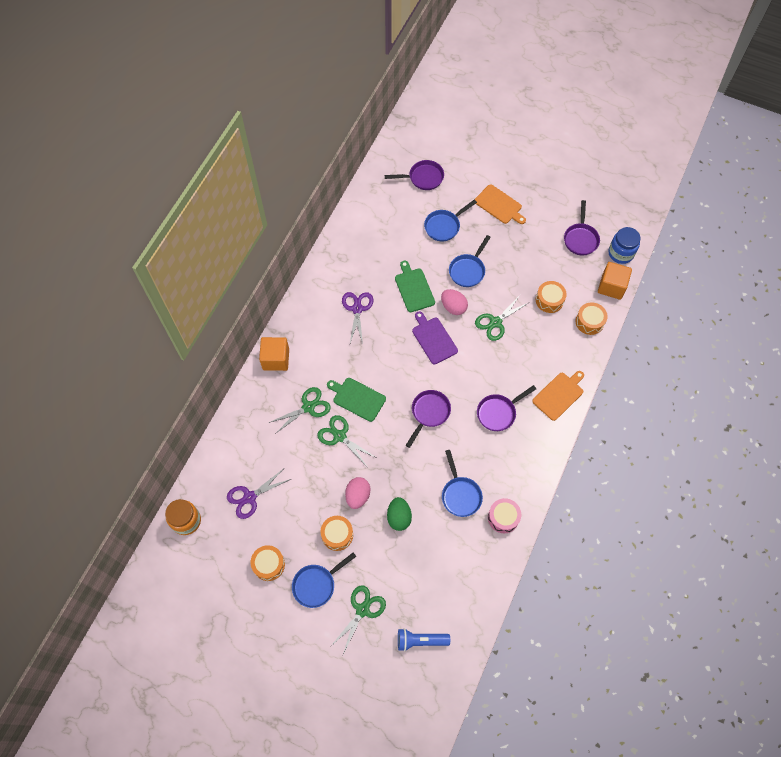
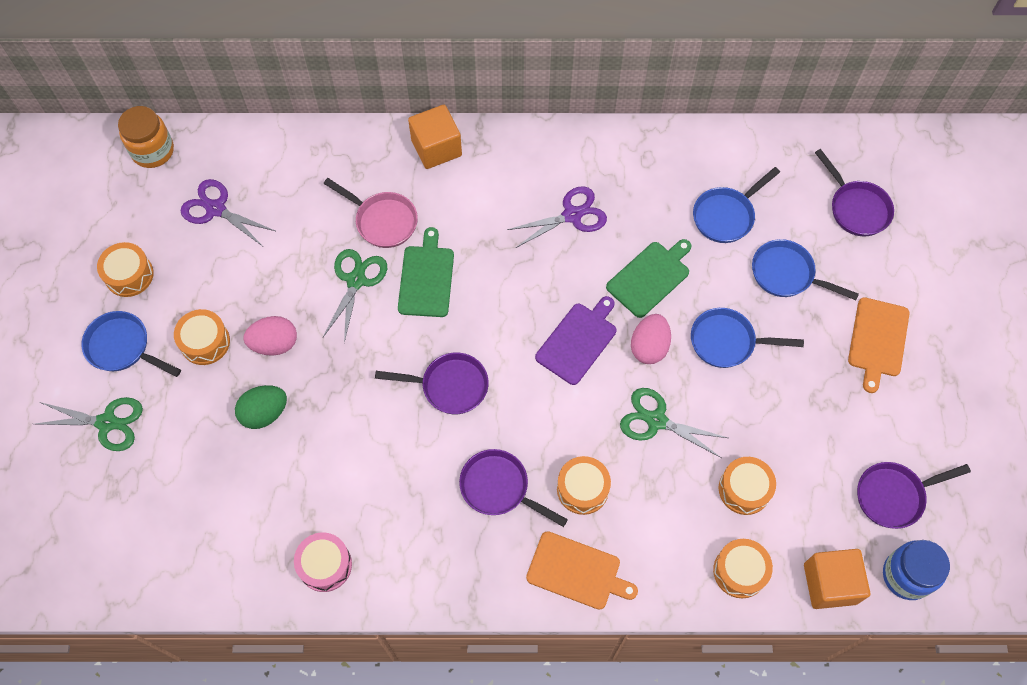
camera: 65 degrees right, 0 degrees up
(308, 407) = (382, 221): green scissors -> pink pan
(420, 641) = (88, 521): blue flashlight -> none
(460, 494) = (336, 485): blue pan -> blue pan (726, 215)
(517, 373) = (582, 489): none -> orange drum

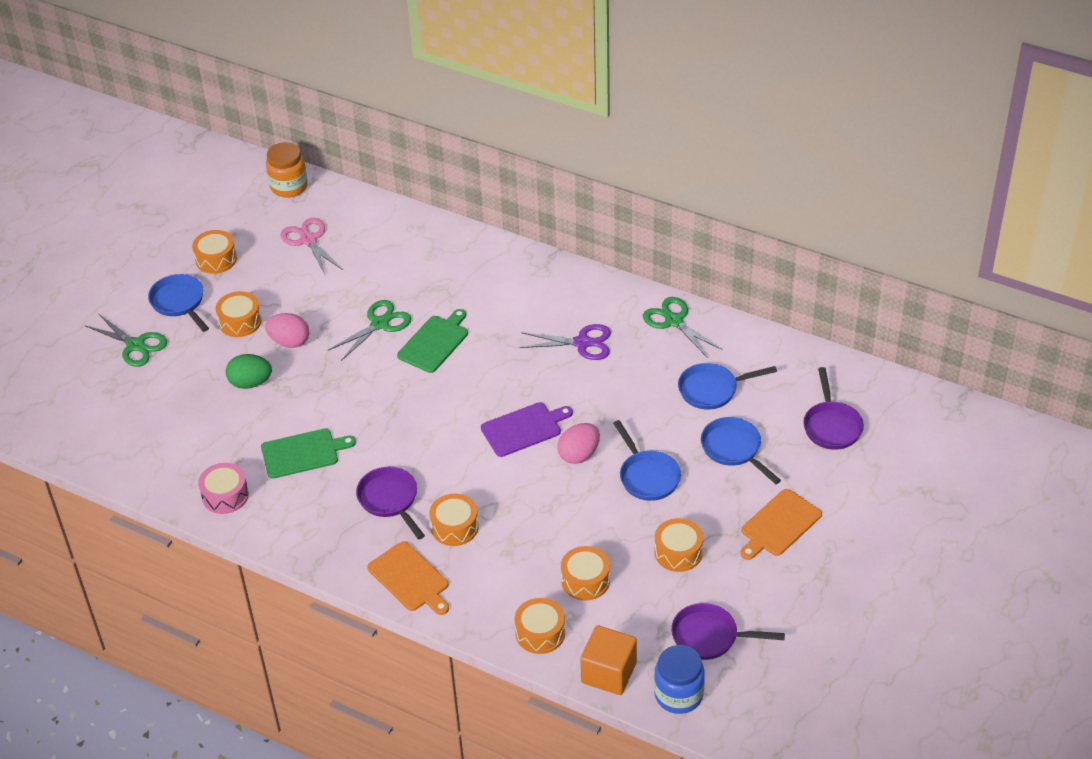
camera: 30 degrees right, 20 degrees down
(216, 209) = (308, 240): purple scissors -> pink scissors
(382, 221) = (428, 292): pink pan -> none
(436, 148) = (506, 259): orange cube -> none
(449, 386) = (400, 419): purple pan -> none
(650, 277) = (615, 408): green cutting board -> green cutting board (303, 453)
(656, 421) = (547, 506): green scissors -> green scissors (673, 321)
(727, 342) = (647, 476): blue pan -> blue pan turned 150 degrees counterclockwise
(808, 415) = (678, 552): none -> orange drum

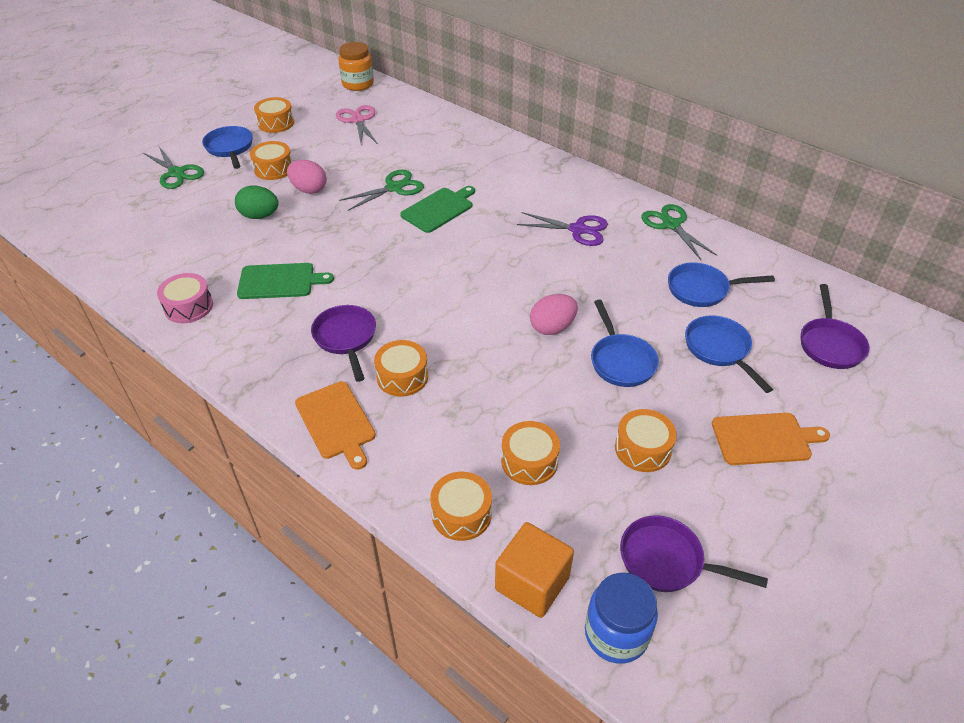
camera: 10 degrees right, 0 degrees up
(524, 429) = (502, 294): purple cutting board -> none
(778, 525) = (764, 439): orange cutting board -> orange cutting board turned 150 degrees counterclockwise

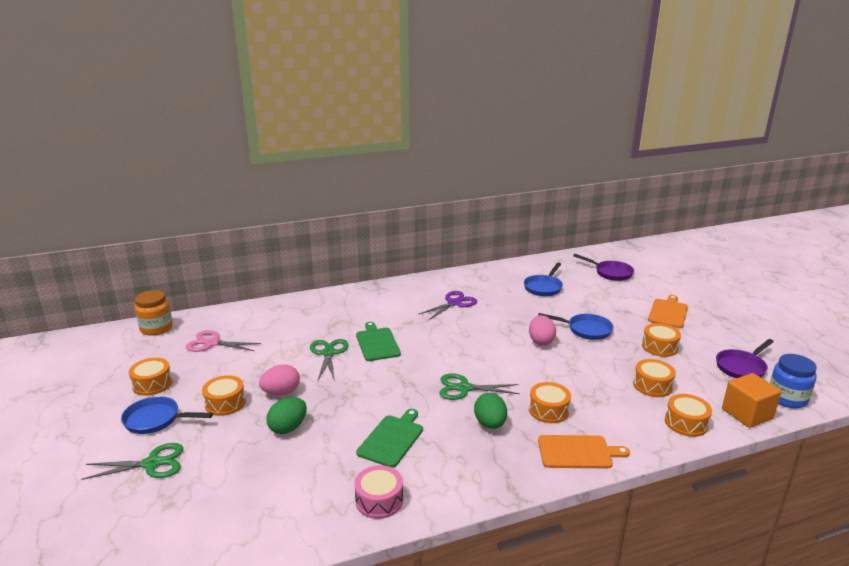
camera: 60 degrees left, 20 degrees down
(346, 338) = (490, 424): purple pan -> green egg
(671, 225) = (479, 276): green scissors -> green scissors (464, 388)
(719, 350) = (596, 300): blue pan -> none

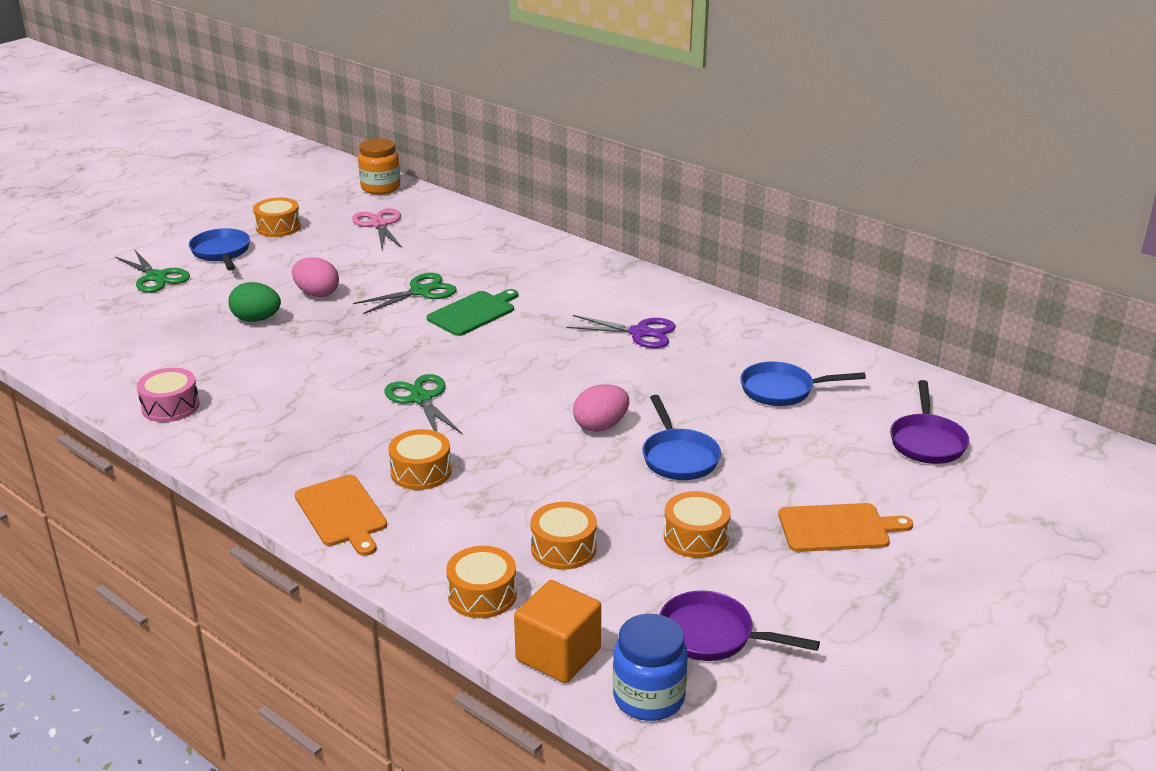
camera: 60 degrees right, 5 degrees up
(225, 403) = (274, 273): orange drum -> none
(392, 439) = (279, 382): green cutting board -> none
(490, 424) = (356, 436): green egg -> none

